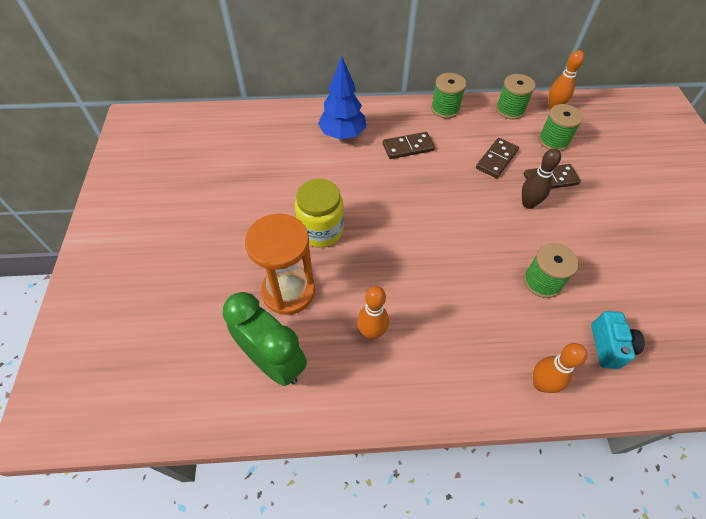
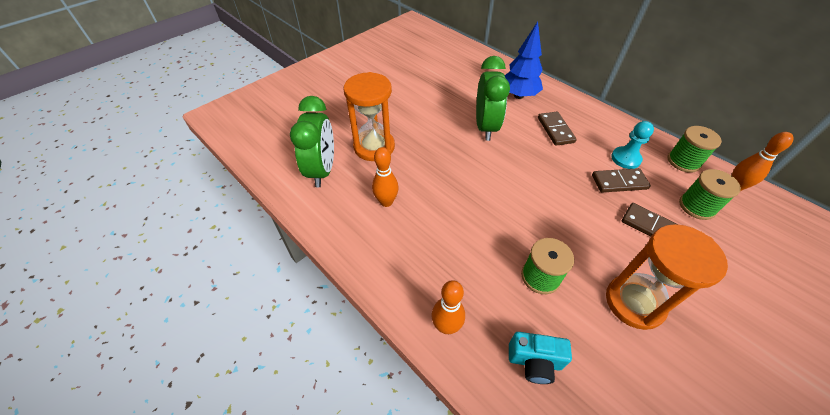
camera: 50 degrees right, 5 degrees down
(321, 230) = (432, 133): yellow jar -> none
(356, 188) = (485, 127): none -> green clock
(408, 147) = (555, 130): brown domino -> brown domino turned 45 degrees clockwise
(445, 109) = (621, 126): green spool -> none
(478, 136) = (625, 159): none -> turquoise pawn
(528, 204) = (604, 226): brown bowling pin -> none
(602, 245) = (634, 302): none -> orange hourglass
(609, 346) = (534, 362): turquoise camera -> turquoise camera turned 45 degrees clockwise

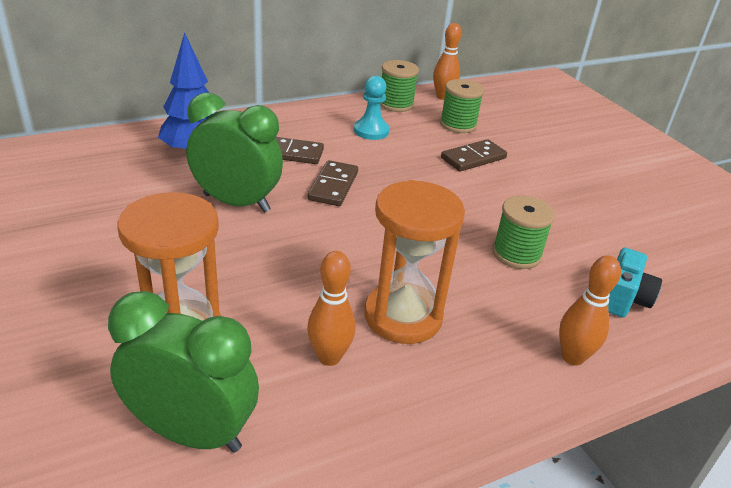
camera: 75 degrees left, 15 degrees down
(619, 182) = (403, 149): brown domino -> brown domino (333, 186)
(634, 302) = (561, 207): orange hourglass -> orange hourglass (403, 316)

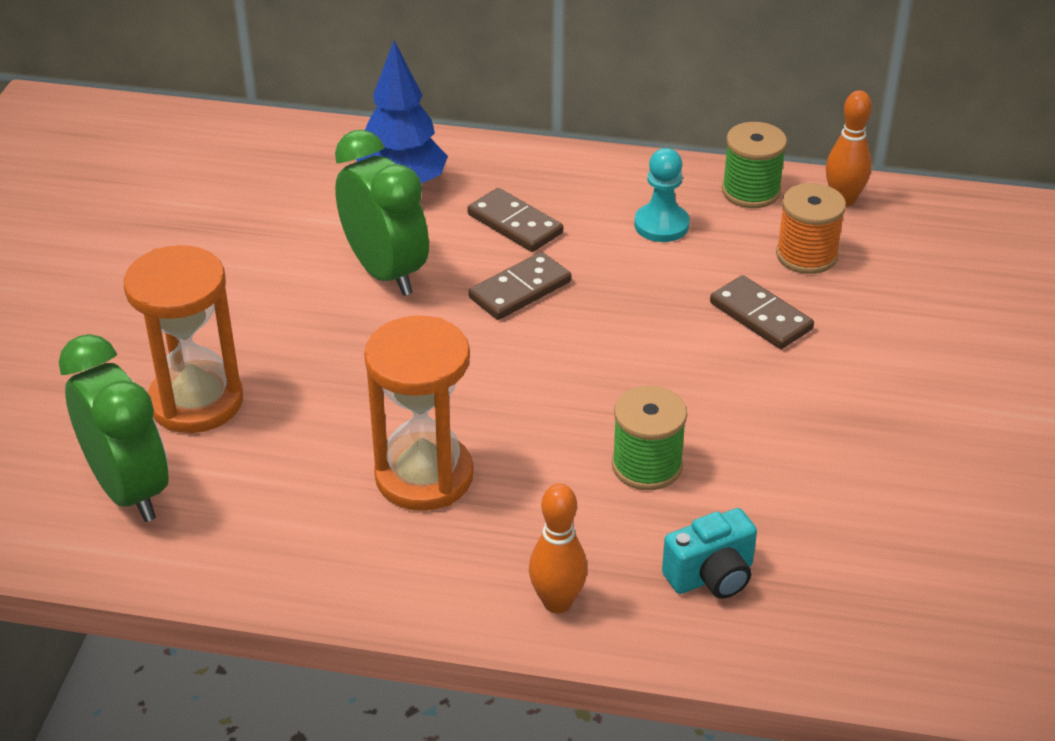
camera: 40 degrees right, 5 degrees up
(329, 357) = (307, 482): orange bowling pin -> none
(458, 124) = (806, 255): green spool -> orange spool
(473, 158) = (760, 316): brown domino -> brown domino turned 45 degrees clockwise

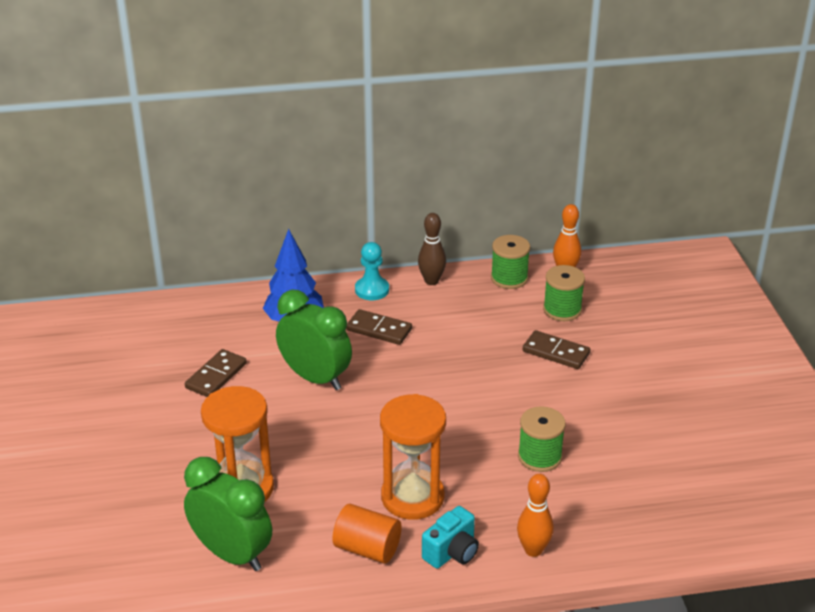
camera: 20 degrees left, 5 degrees down
(317, 533) = (367, 548): none -> orange cylinder
(520, 290) = (405, 370): brown domino -> brown domino (216, 376)
(631, 171) = (431, 281): none -> brown bowling pin
(661, 225) = (468, 310): turquoise pawn -> turquoise pawn (372, 290)
(711, 576) = (611, 511): turquoise camera -> turquoise camera (452, 552)
(806, 255) = (562, 310): orange spool -> green spool

